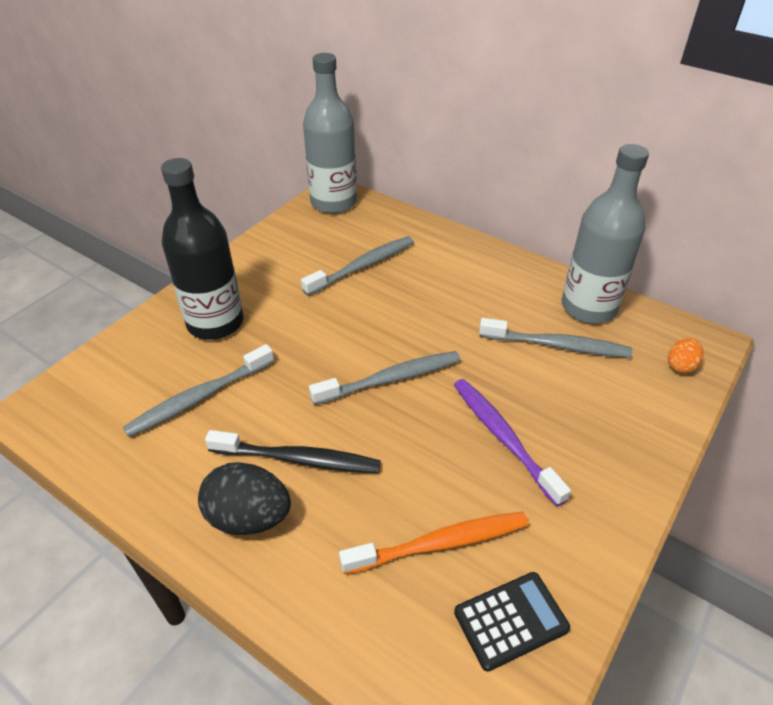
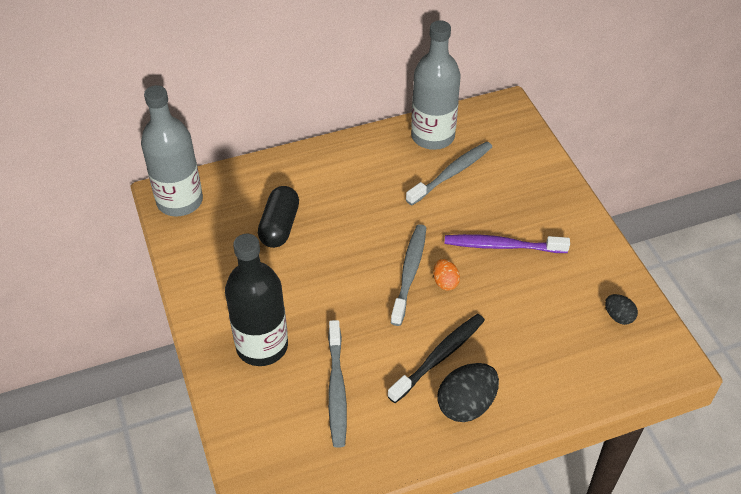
camera: 55 degrees left, 5 degrees up
(362, 266) = (279, 226): grey toothbrush -> black capsule
(440, 543) = (552, 319): orange toothbrush -> none
(511, 620) = (618, 316): black calculator -> black egg
(681, 366) = (514, 131): orange egg -> orange egg (445, 282)

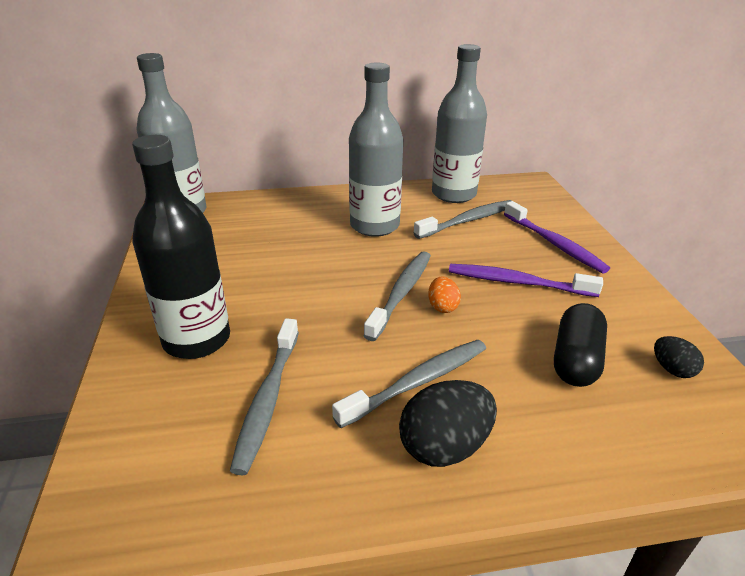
camera: 10 degrees right, 15 degrees down
(279, 226) = (272, 240): black capsule -> black capsule (576, 360)
(367, 193) = (374, 226): none -> grey bottle
(439, 357) = (417, 382): black toothbrush -> grey toothbrush
(530, 193) = (554, 244): none -> purple toothbrush

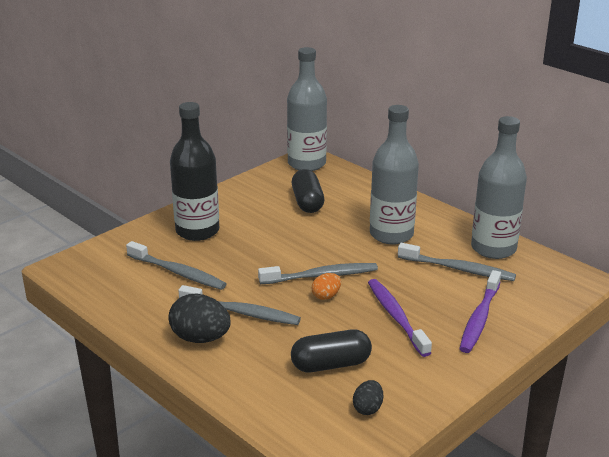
camera: 55 degrees right, 5 degrees down
(253, 242) = (307, 202): none -> black capsule
(268, 399) = (178, 272): grey toothbrush -> grey toothbrush turned 120 degrees counterclockwise

